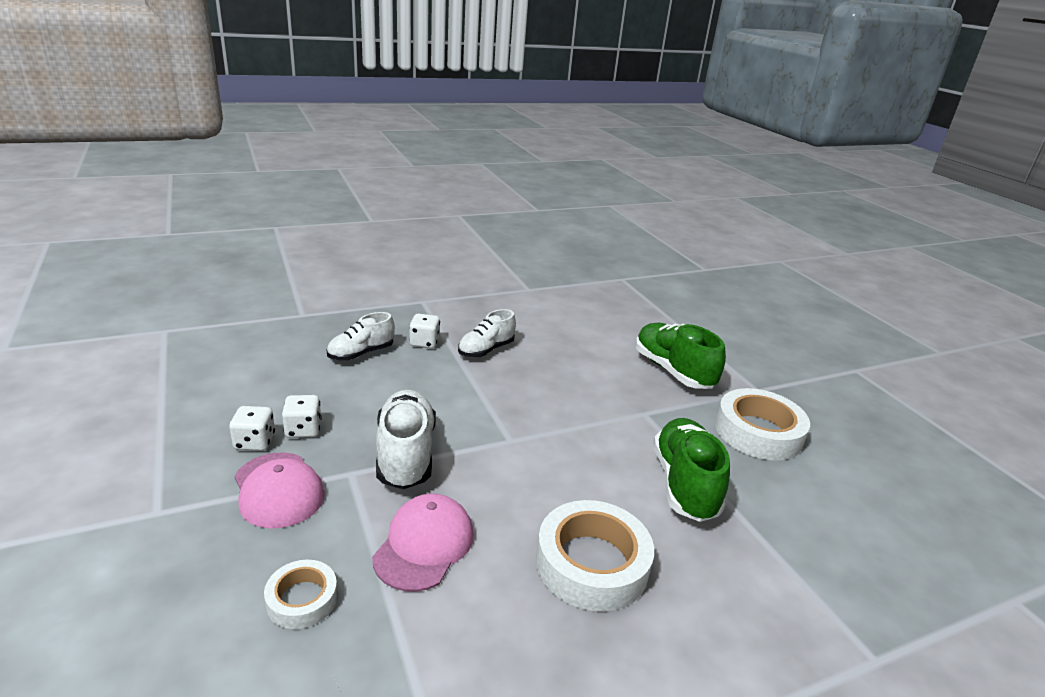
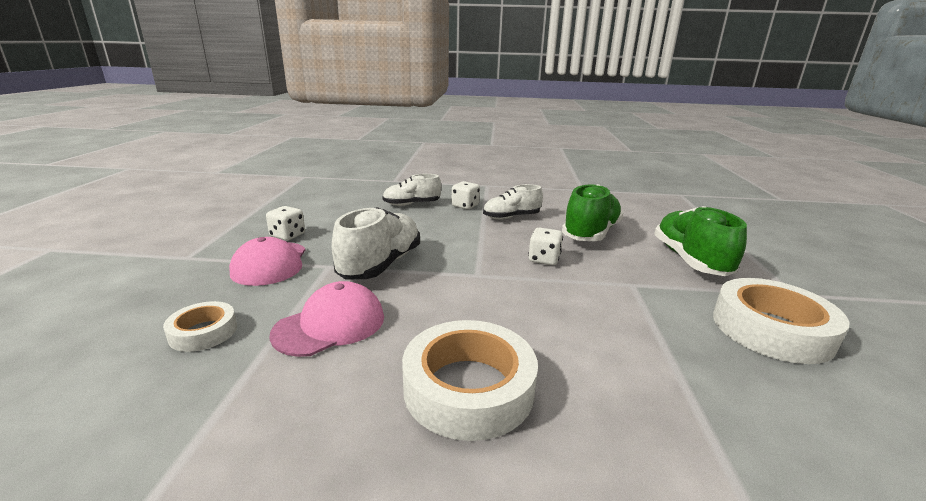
camera: 30 degrees right, 5 degrees down
(303, 430) = (326, 235): white dice -> white dice (544, 259)
(684, 484) = (636, 351): green shoe -> green shoe (590, 233)

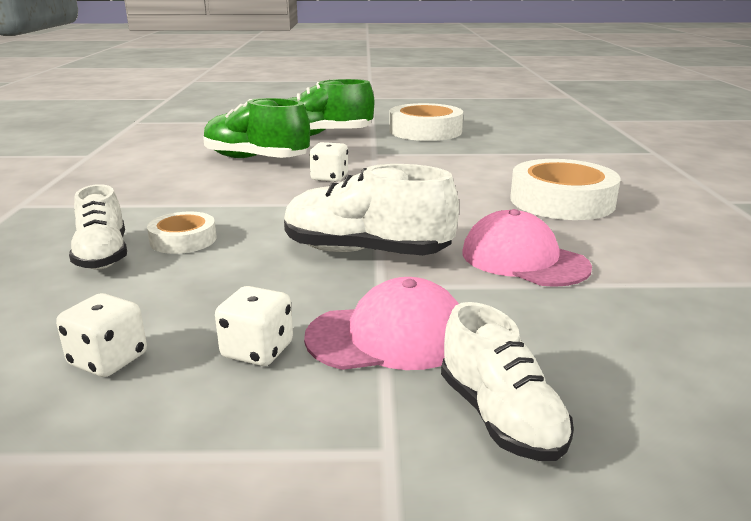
camera: 95 degrees left, 0 degrees up
(203, 332) = (599, 331): white tape -> white tape (183, 240)
(465, 206) = (131, 216): white dice -> white dice (108, 360)
(511, 217) = (194, 190): white shoe -> white shoe (500, 417)

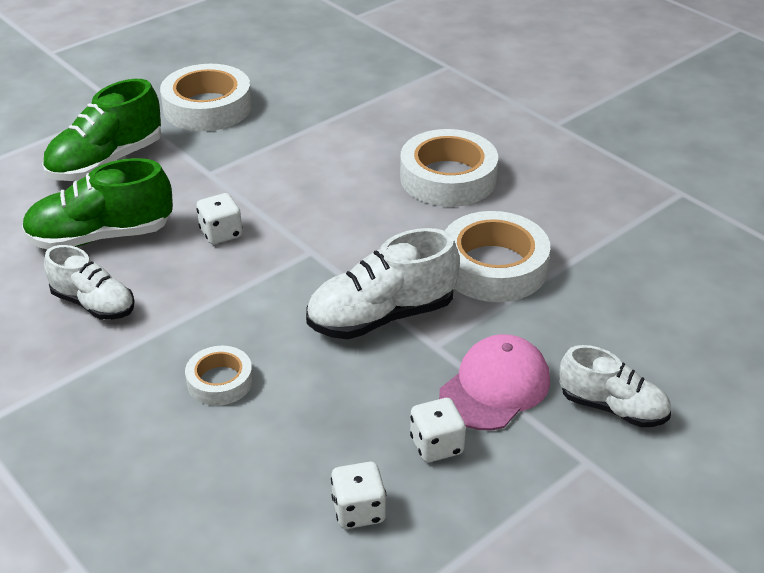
camera: 40 degrees left, 15 degrees up
(103, 255) = (182, 435): white shoe -> white shoe (94, 304)
(524, 259) = (493, 267): pink cap -> white tape

